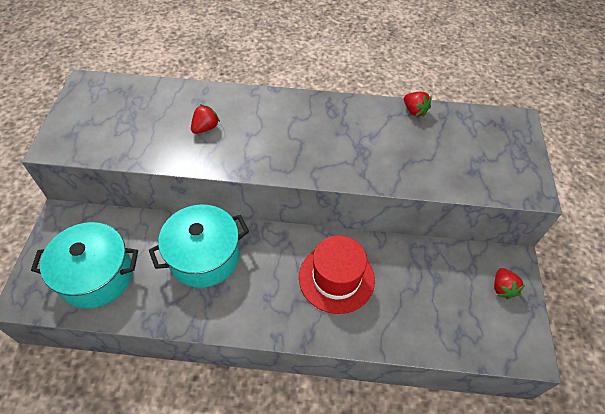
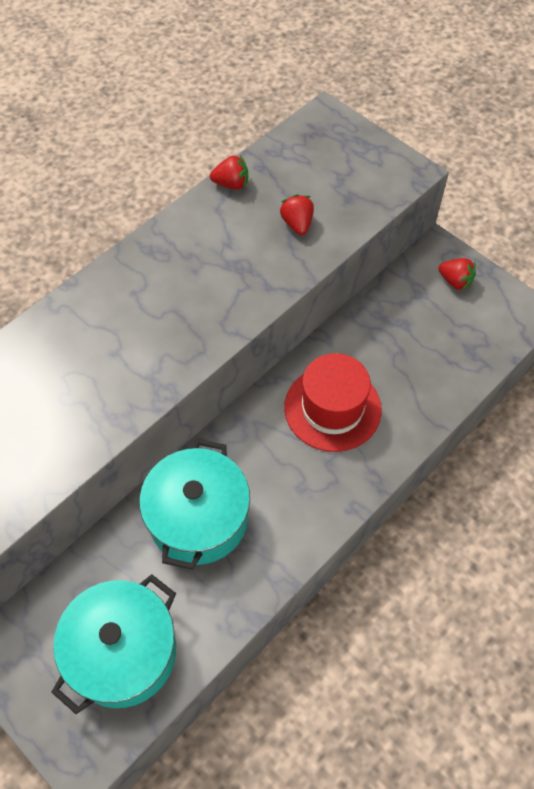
camera: 50 degrees left, 5 degrees up
(205, 128) = (61, 390): red strawberry -> red strawberry (297, 224)

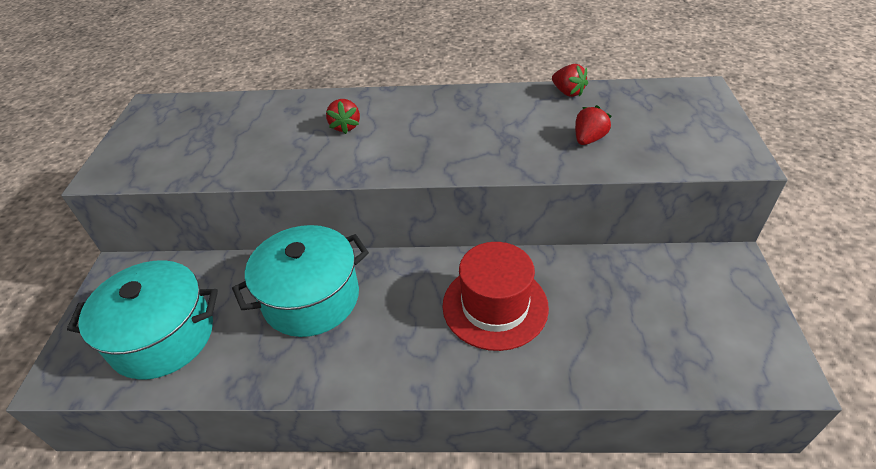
camera: 50 degrees right, 15 degrees down
(455, 281) = (726, 295): red strawberry -> red strawberry (345, 126)

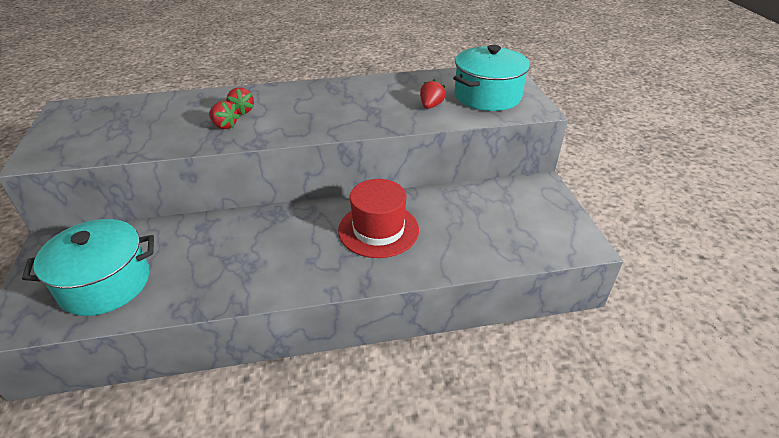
camera: 15 degrees left, 5 degrees down
(311, 298) = (230, 242): turquoise pot -> turquoise pot (487, 96)
(568, 92) = (410, 78): red strawberry -> red strawberry (224, 126)

